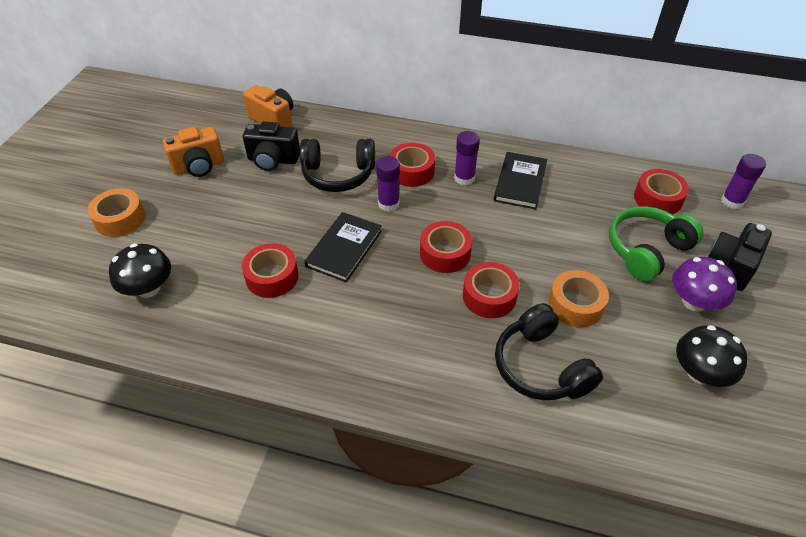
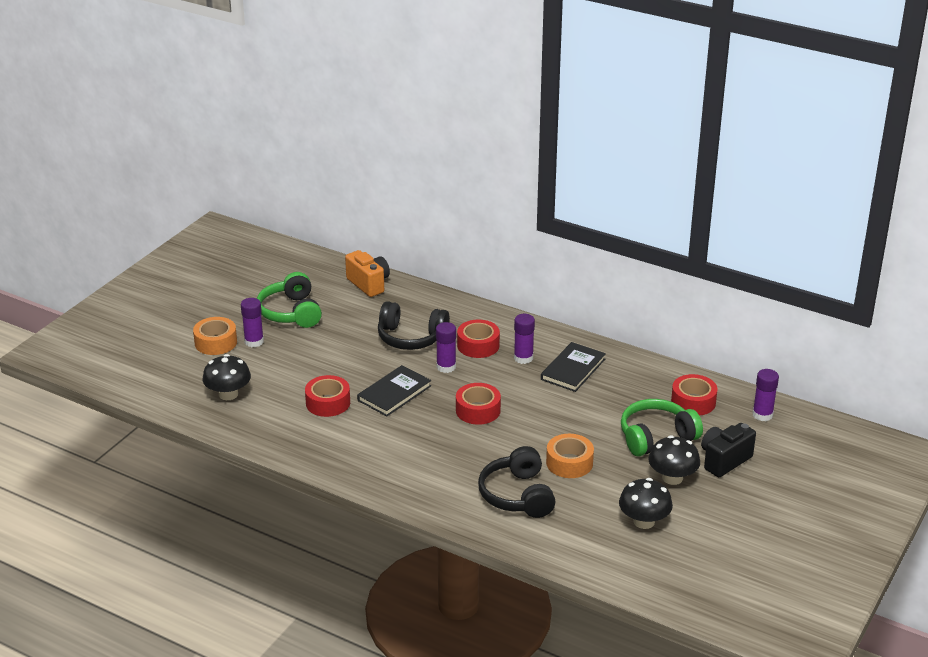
camera: 15 degrees right, 15 degrees down
(165, 210) = (254, 341): none -> purple glue stick
(199, 166) = (291, 312): orange camera -> green headphones
(273, 160) = (357, 317): black camera -> none
(489, 296) = (500, 445): red tape -> none
(694, 302) = (672, 478): purple mushroom -> black mushroom

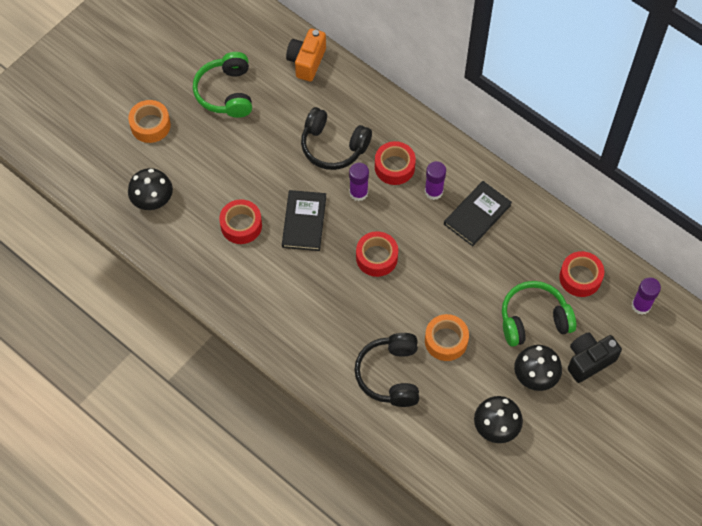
camera: 10 degrees right, 30 degrees up
(254, 341) = (186, 129): purple glue stick -> none
(369, 284) = (306, 62): orange camera -> orange camera turned 135 degrees counterclockwise
(394, 393) = (304, 222): black book -> black book turned 45 degrees counterclockwise

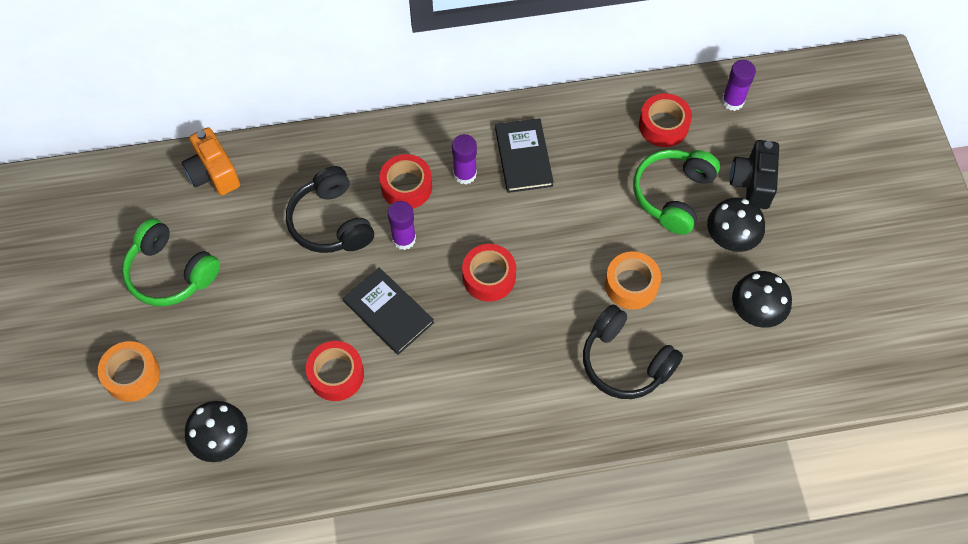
camera: 50 degrees left, 0 degrees up
(333, 146) = (331, 222): black headphones -> black headphones turned 90 degrees clockwise

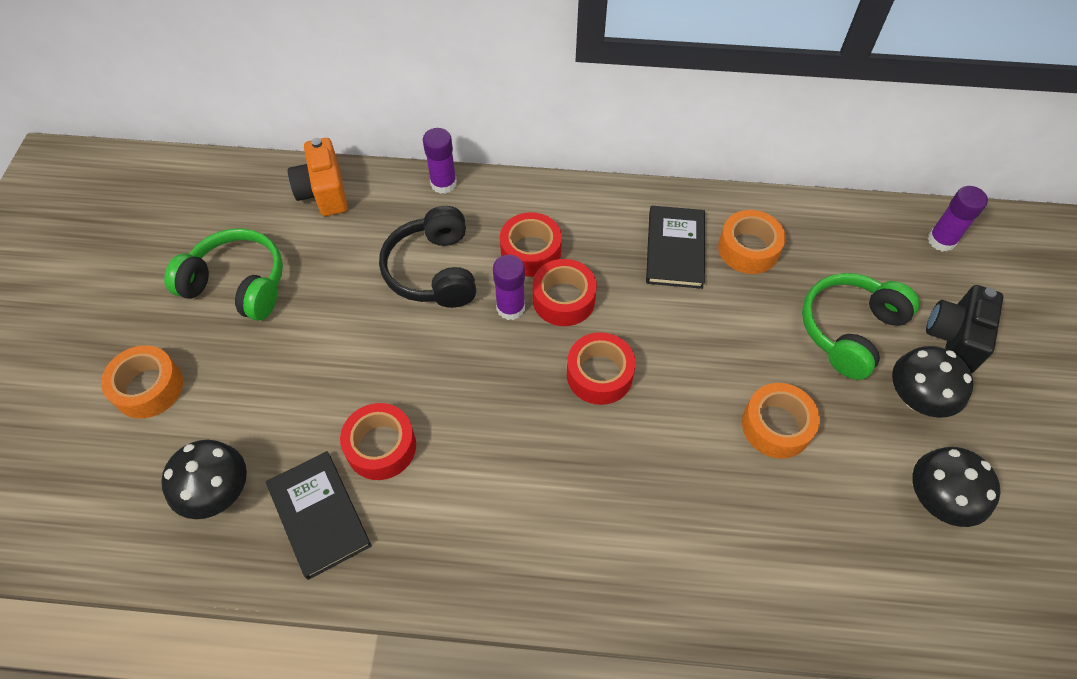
camera: 15 degrees right, 5 degrees down
(170, 272) = (237, 284): green headphones -> green headphones turned 150 degrees clockwise
(388, 312) = (467, 387): black book -> black book (319, 515)
(465, 174) = (601, 252): purple glue stick -> purple glue stick (443, 183)
(582, 143) = (748, 249): none -> orange tape
(625, 362) = (749, 523): black headphones -> none
(663, 125) = (851, 250): red tape -> red tape (563, 299)

